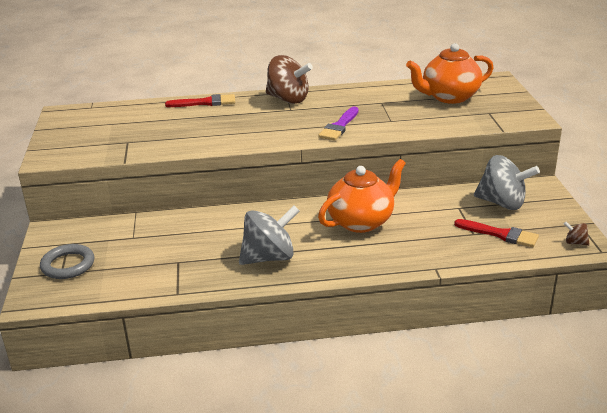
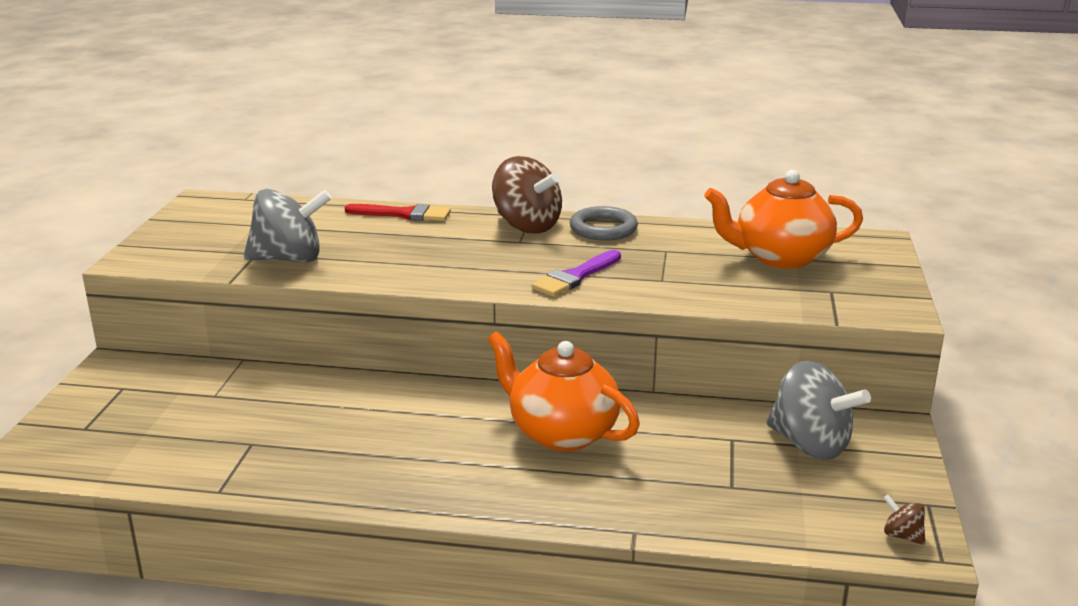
camera: 15 degrees right, 5 degrees down
(68, 265) = (100, 419): grey ring -> grey ring (603, 229)
(269, 257) = (386, 462): grey spinning top -> grey spinning top (289, 259)
(361, 221) = (561, 433): orange teapot -> orange teapot turned 120 degrees counterclockwise
(500, 234) = (777, 496): red brush -> none

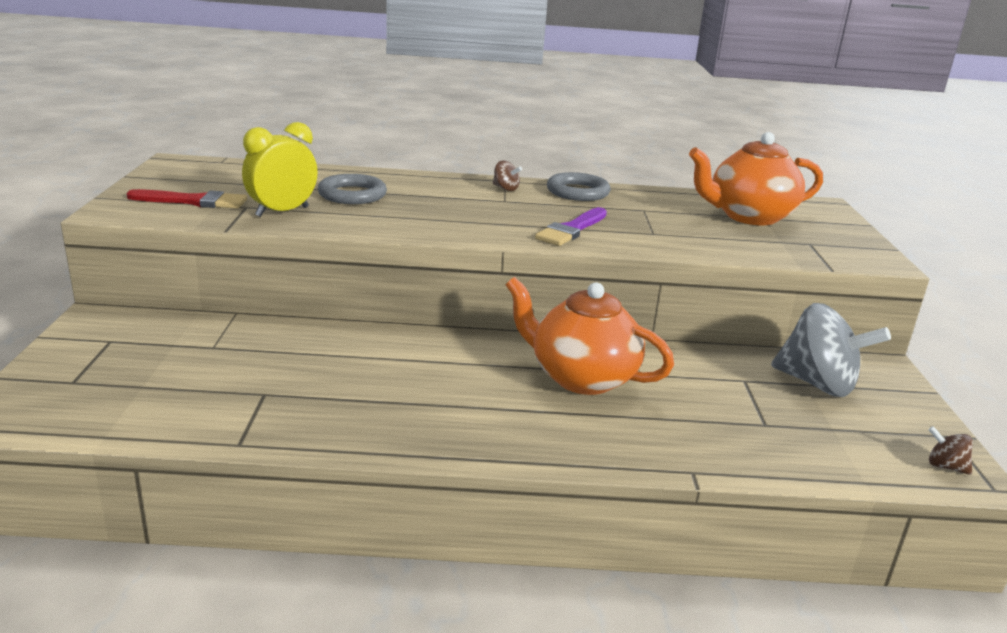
camera: 10 degrees left, 0 degrees up
(289, 259) = (282, 212): grey spinning top -> yellow clock
(364, 237) = (352, 194): none -> grey ring
(404, 214) = (384, 177): red brush -> red brush (194, 201)
(526, 226) = (505, 188): brown spinning top -> brown spinning top, size x0.42

